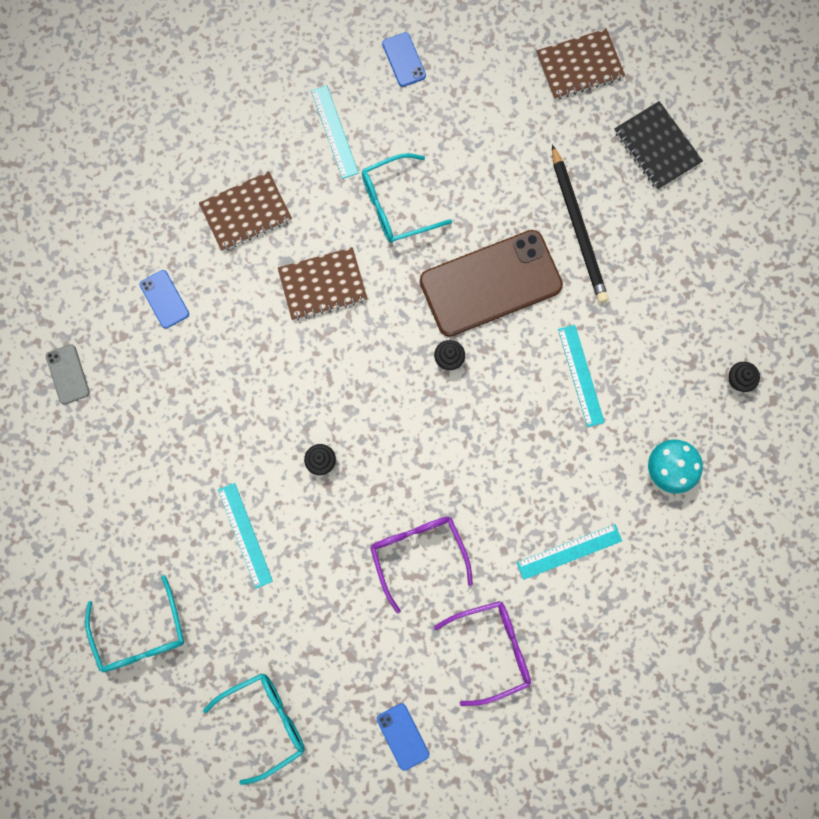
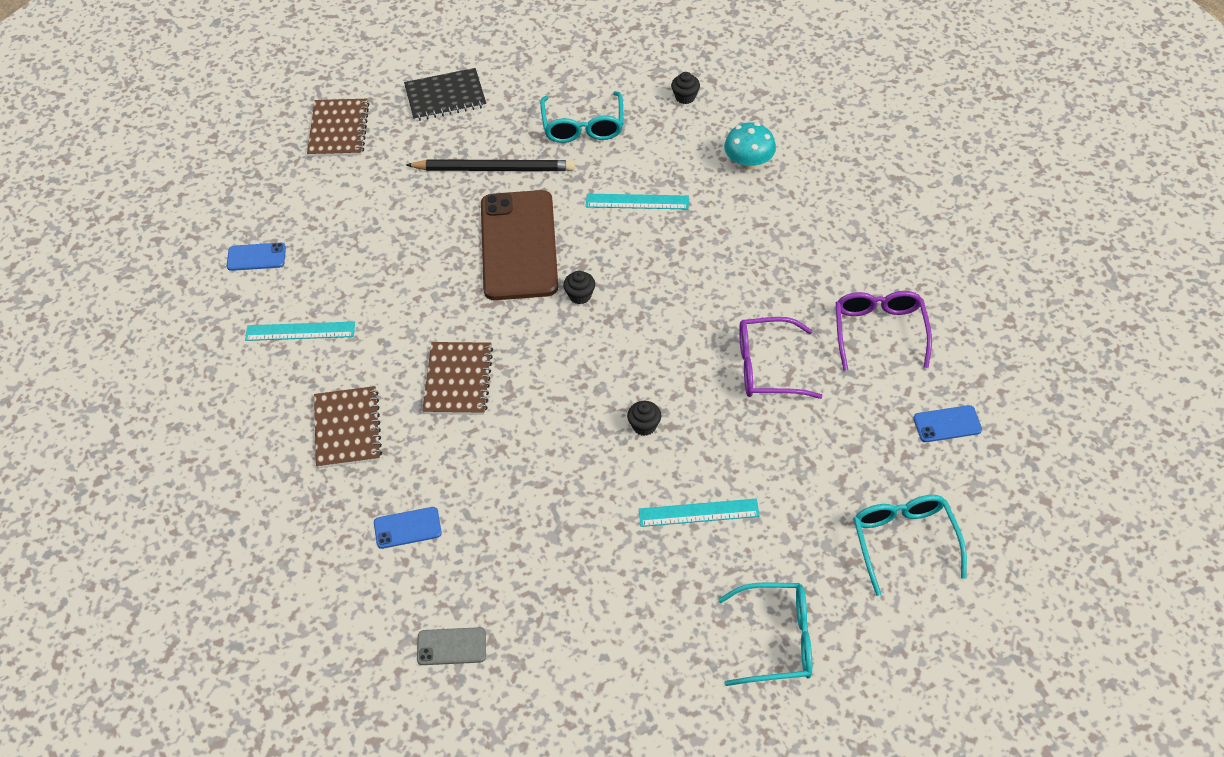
camera: 70 degrees left, 25 degrees down
(396, 205) = (404, 299): turquoise glasses -> turquoise glasses (583, 127)
(569, 551) = (802, 251): turquoise ruler -> none

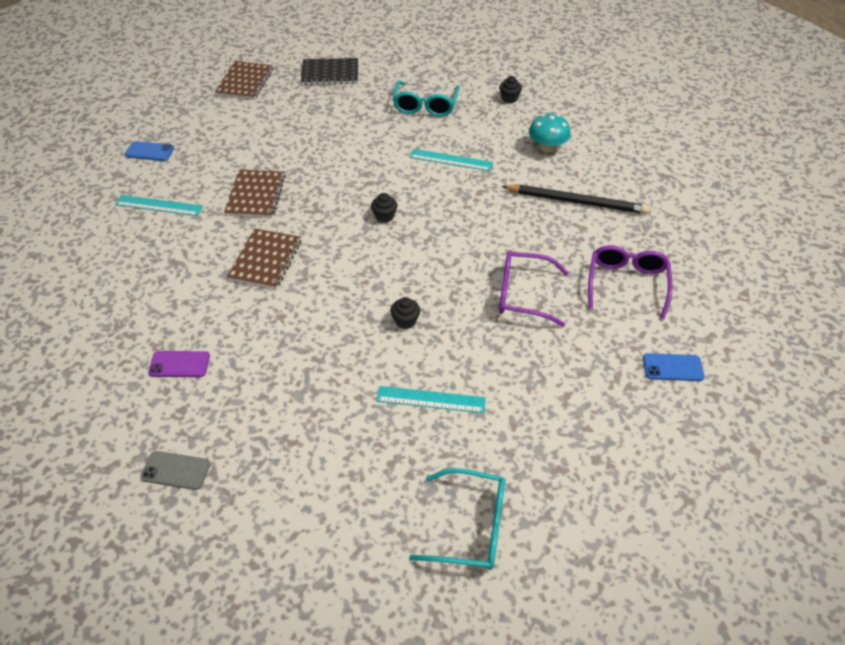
camera: 10 degrees right, 5 degrees down
(347, 429) = (164, 280): brown notebook -> brown notebook (256, 195)
(407, 528) = (179, 364): blue phone -> purple phone
(494, 169) = (349, 122): black pencil -> black pencil (576, 202)
(518, 245) = (348, 175): brown phone -> none
(904, 541) = (612, 460): turquoise glasses -> none

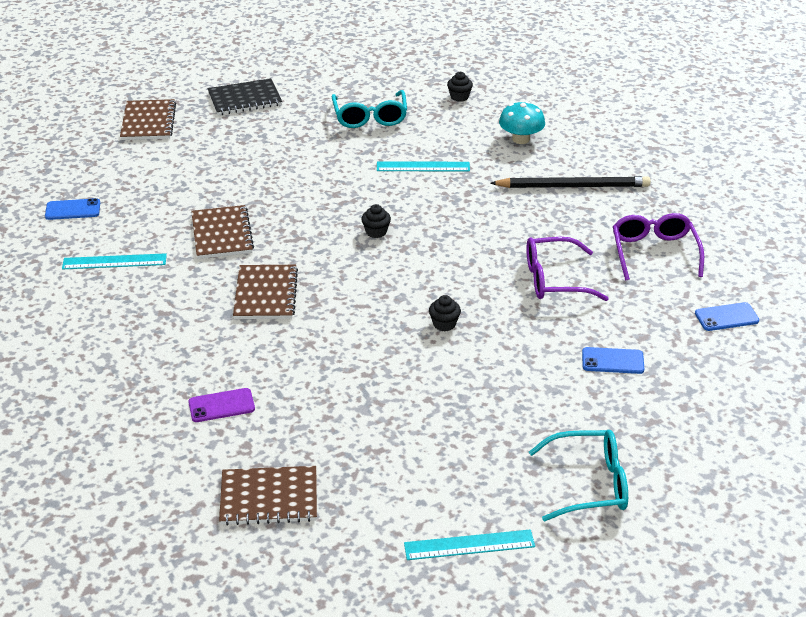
camera: 15 degrees left, 10 degrees down
(176, 470) = (269, 498): grey phone -> brown notebook
(431, 400) = (502, 388): turquoise ruler -> turquoise ruler (469, 545)
(545, 393) = (612, 361): none -> blue phone

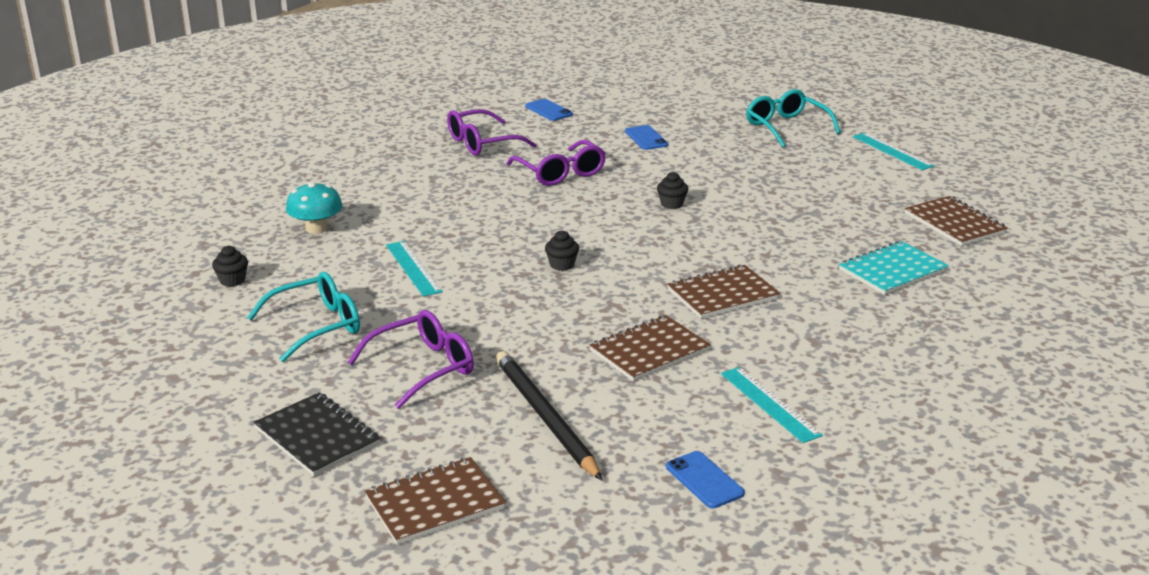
camera: 115 degrees left, 10 degrees down
(221, 405) = (892, 270): purple phone -> turquoise notebook
(284, 144) = (423, 368): none -> purple glasses
(573, 186) = (396, 189): black pencil -> black pencil (545, 417)

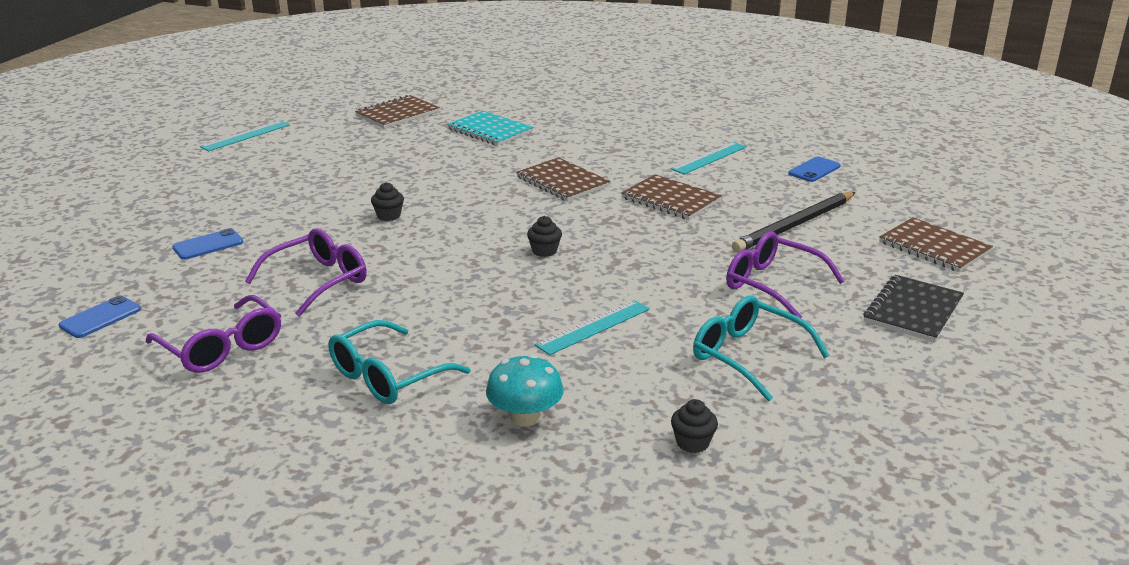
camera: 105 degrees left, 0 degrees up
(786, 127) = (179, 179): turquoise glasses -> turquoise glasses (387, 377)

